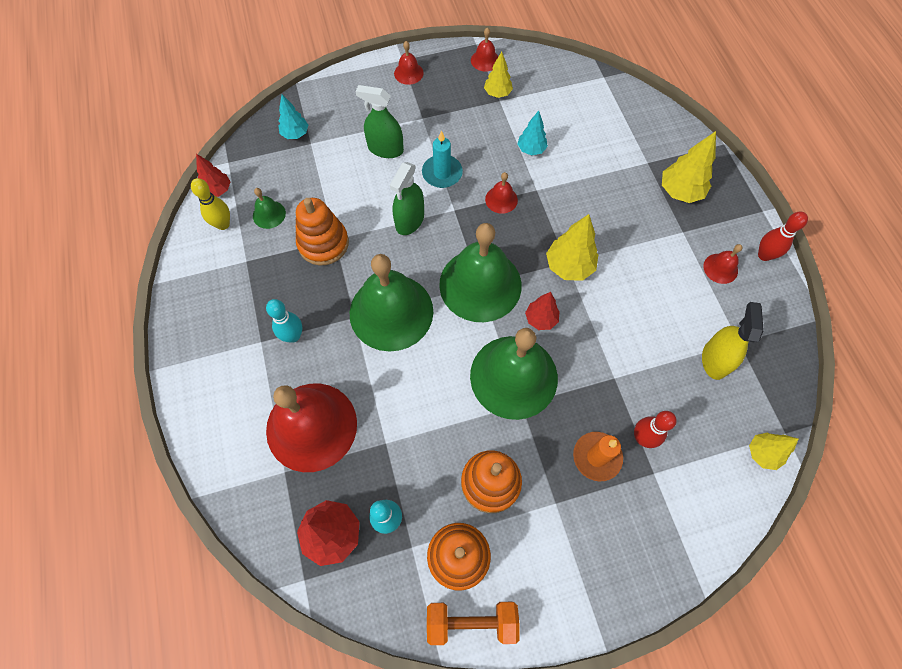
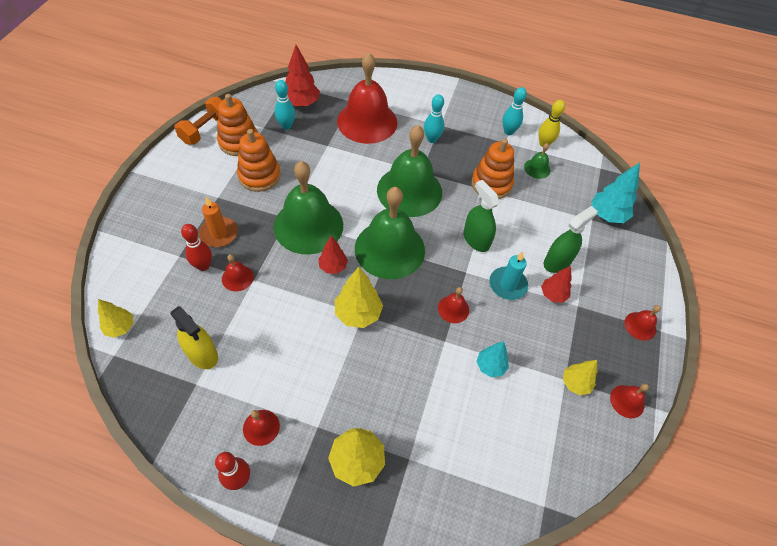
camera: 120 degrees right, 10 degrees down
(218, 190) = (576, 153): red tree -> red tree (553, 294)
(225, 266) = (508, 132): none -> turquoise bowling pin
(295, 134) = (607, 215): turquoise tree -> turquoise tree, size x1.56
(625, 394) = (237, 278): none -> red bell

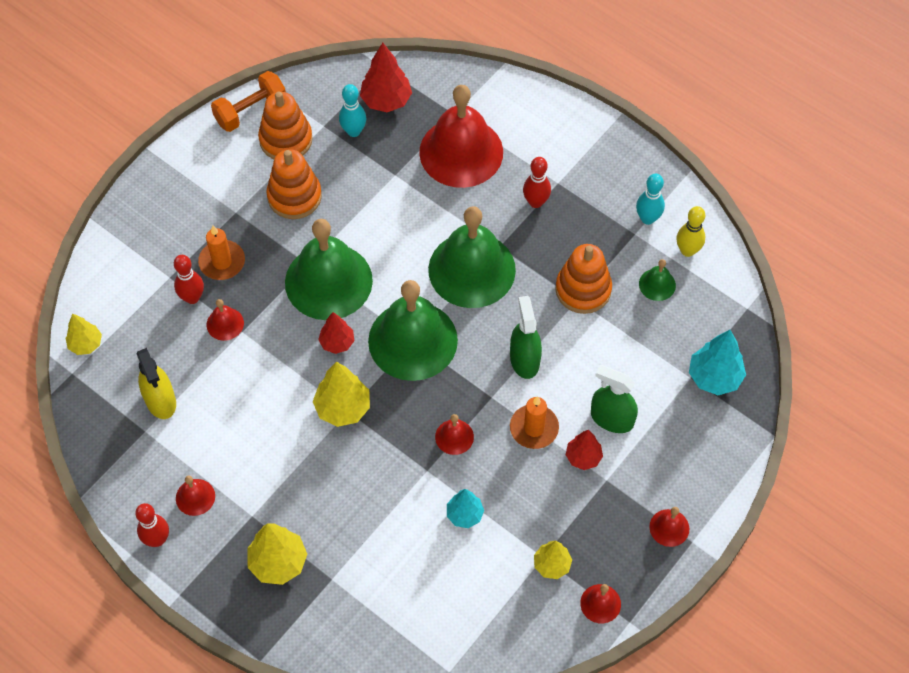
camera: 25 degrees right, 5 degrees up
(432, 139) = (536, 202): turquoise bowling pin -> red bowling pin
(507, 285) = (534, 428): turquoise candle -> orange candle
(557, 262) = (612, 419): green spray bottle -> green spray bottle turned 135 degrees counterclockwise

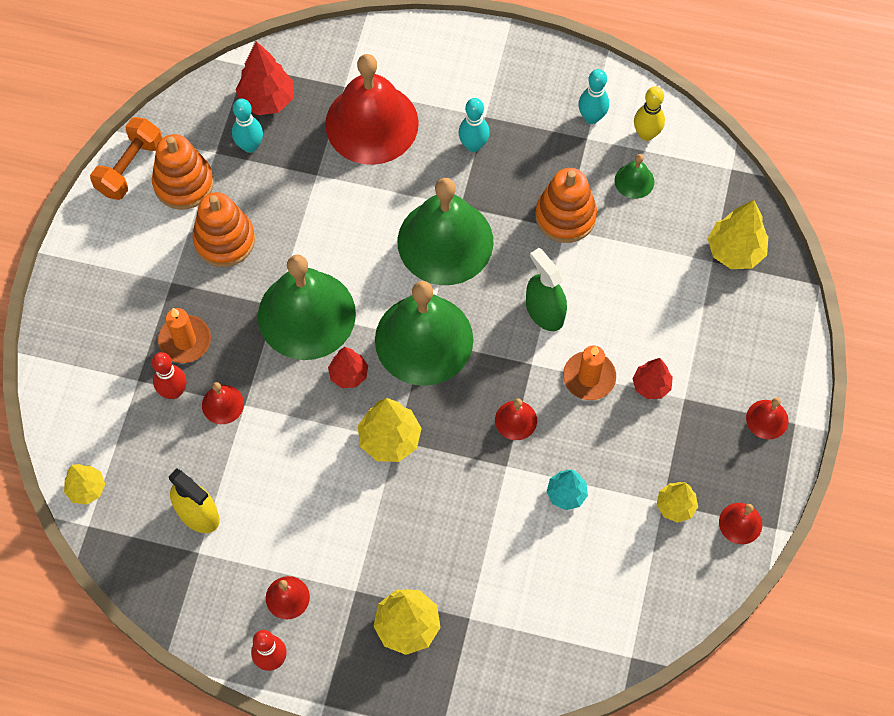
camera: 25 degrees left, 5 degrees up
(536, 202) = (473, 145): red bowling pin -> turquoise bowling pin
(612, 419) = (659, 335): green spray bottle -> none
(714, 377) = (735, 251): turquoise tree -> yellow tree

